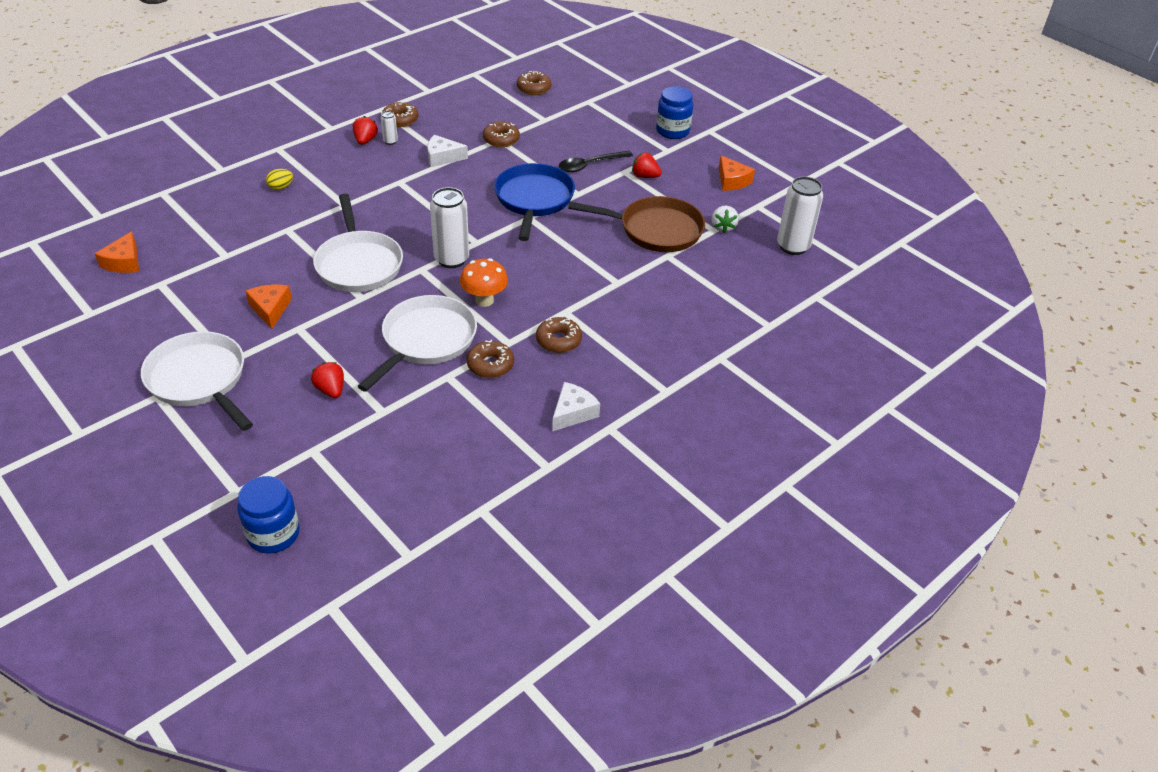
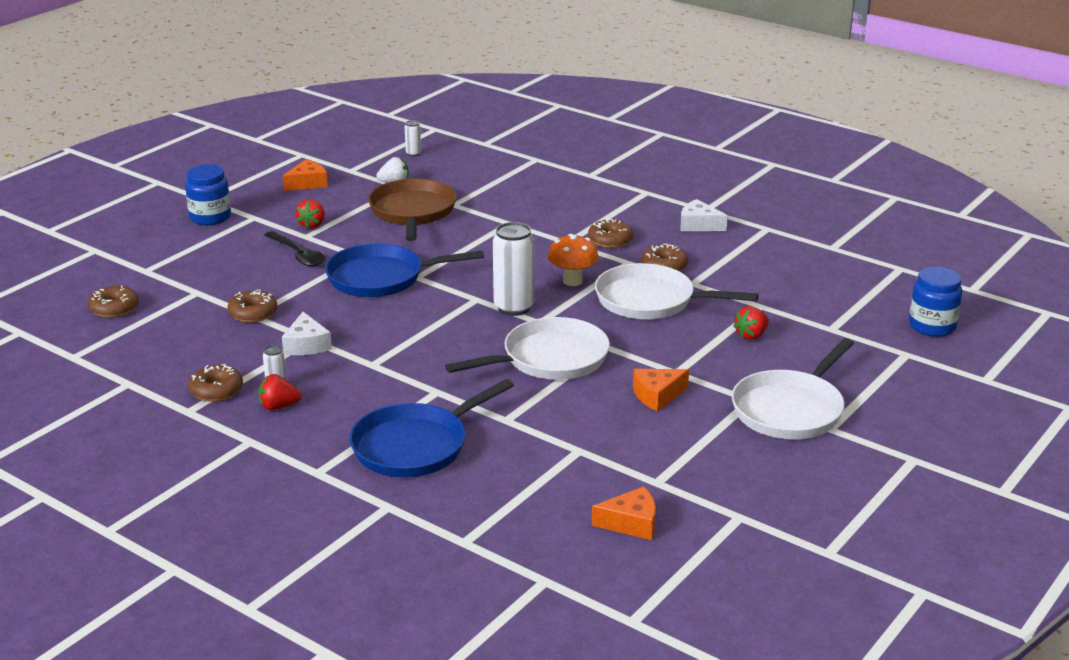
camera: 100 degrees left, 15 degrees down
(281, 187) = (415, 446): yellow egg -> blue pan
(793, 246) = (413, 154): white can -> white can, size x0.47

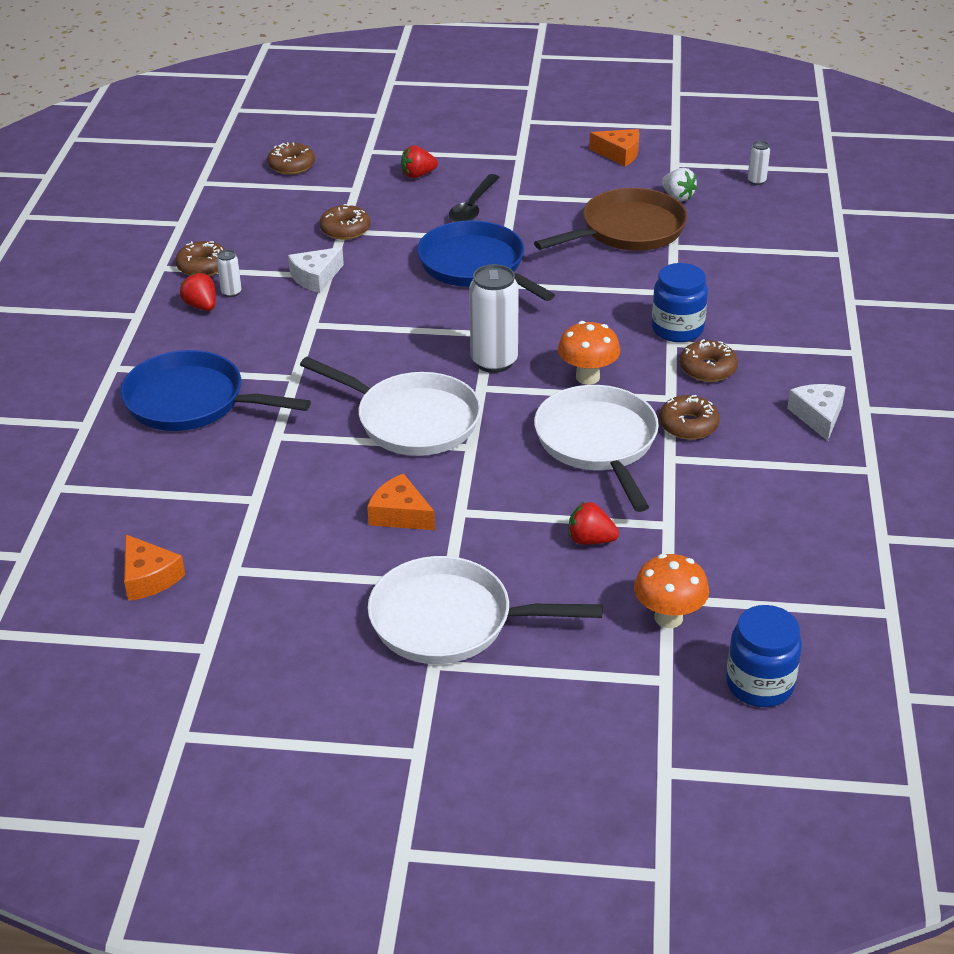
camera: 60 degrees right, 10 degrees up
(210, 217) = (495, 138): blue jar -> blue jar (677, 329)
(312, 225) = (539, 190): red strawberry -> red strawberry (418, 175)
(850, 334) = (668, 617): none -> orange mushroom

